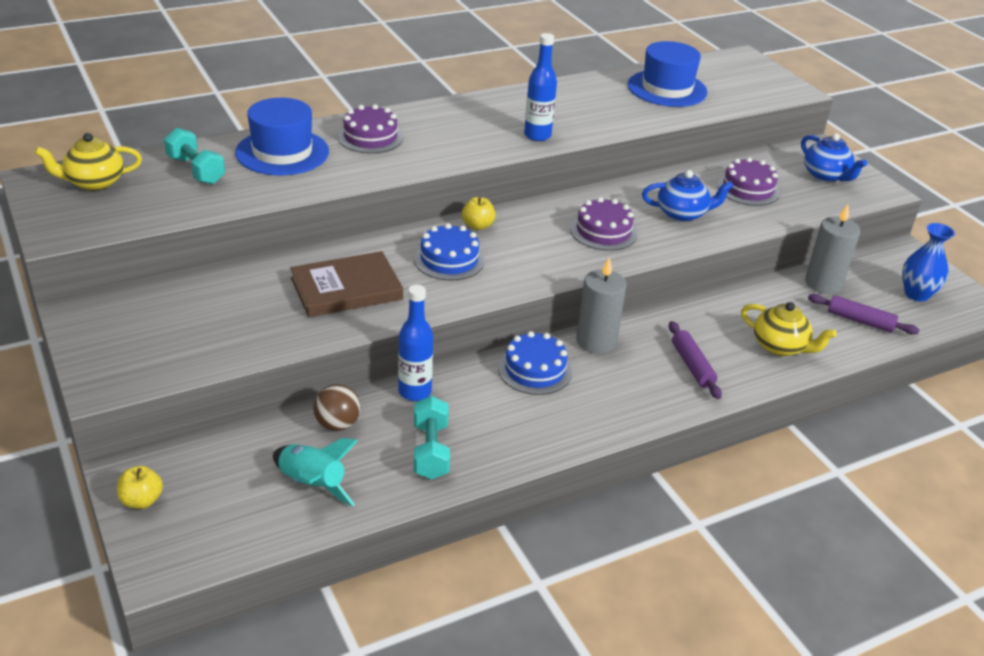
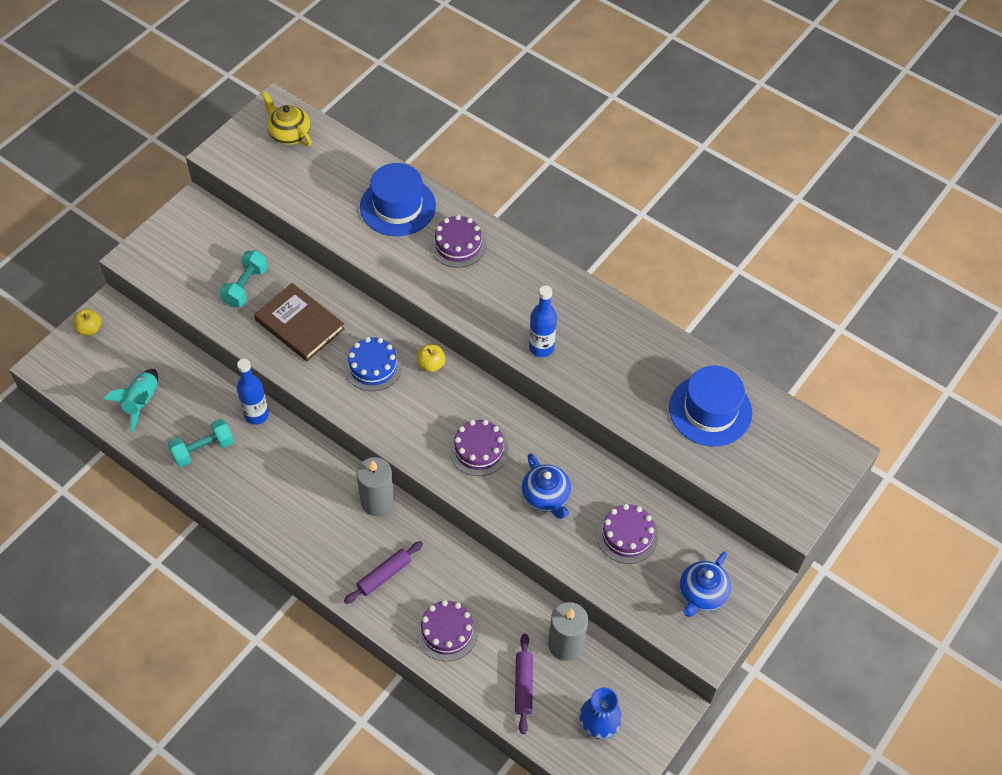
camera: 65 degrees right, 20 degrees up
(196, 170) = (340, 175): turquoise dumbbell -> turquoise dumbbell (245, 286)
(337, 424) = (201, 388): brown ball -> none
(535, 370) = (320, 475): blue cake -> none
(780, 347) = (447, 631): yellow teapot -> purple cake

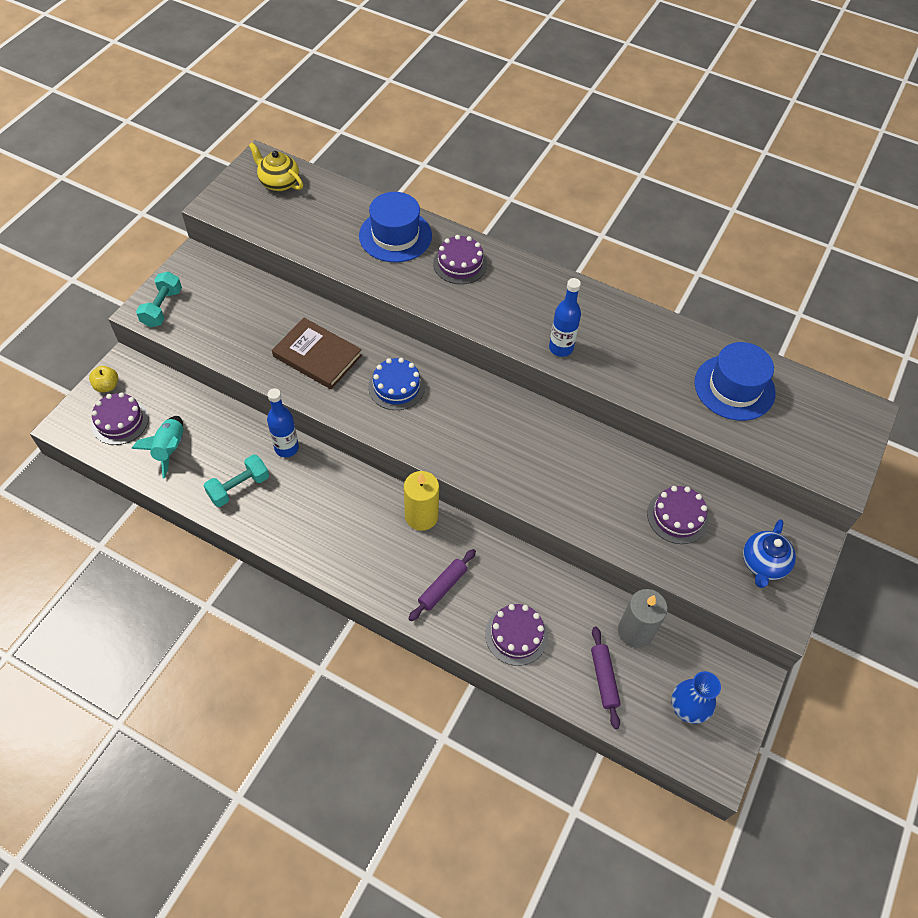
camera: 10 degrees left, 0 degrees up
(245, 286) = (258, 326): turquoise dumbbell -> turquoise dumbbell (162, 308)
(377, 501) = (421, 516): grey candle -> yellow candle
(431, 365) = (452, 379): yellow apple -> none
(478, 449) = (515, 453): purple cake -> purple cake (120, 421)
(546, 497) = (591, 489): blue teapot -> none

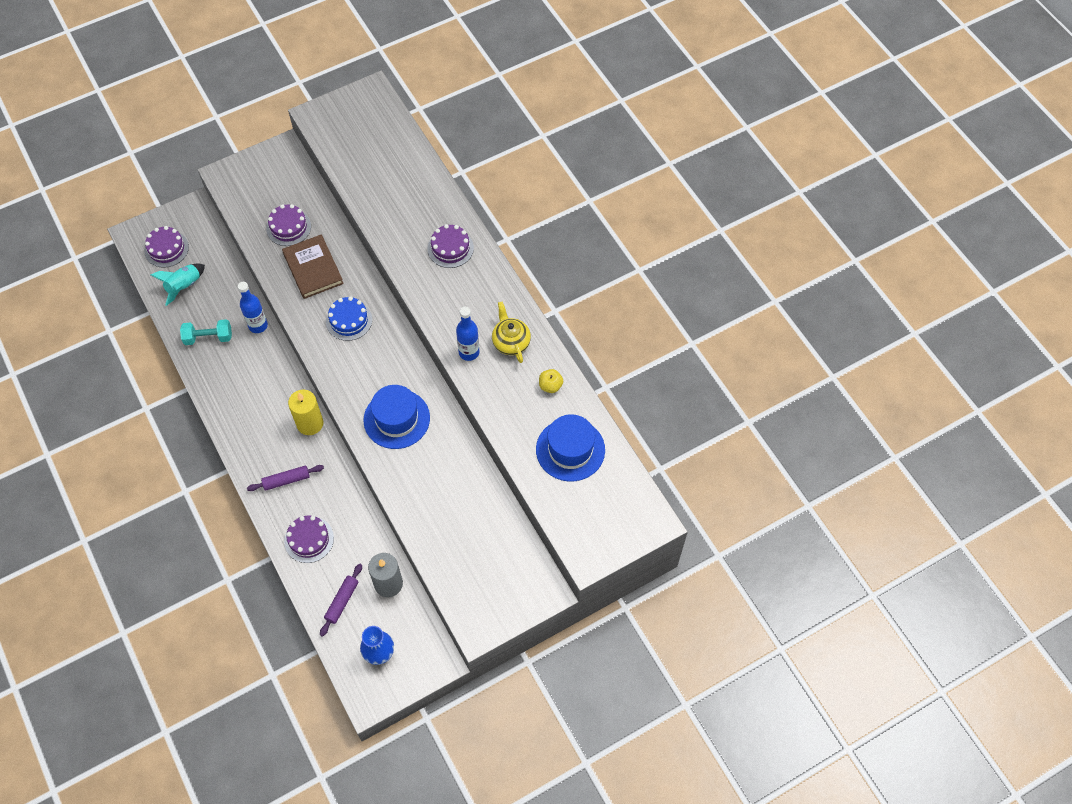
camera: 35 degrees right, 5 degrees up
(107, 386) = (175, 218): yellow apple -> yellow apple (550, 386)
(162, 308) = (237, 178): turquoise dumbbell -> none
(279, 182) = (371, 116): yellow teapot -> yellow teapot (511, 342)
(395, 236) = (421, 202): blue hat -> blue hat (396, 419)
(677, 516) = (466, 521): purple cake -> purple cake (288, 227)
(763, 564) = (497, 587): blue teapot -> none

